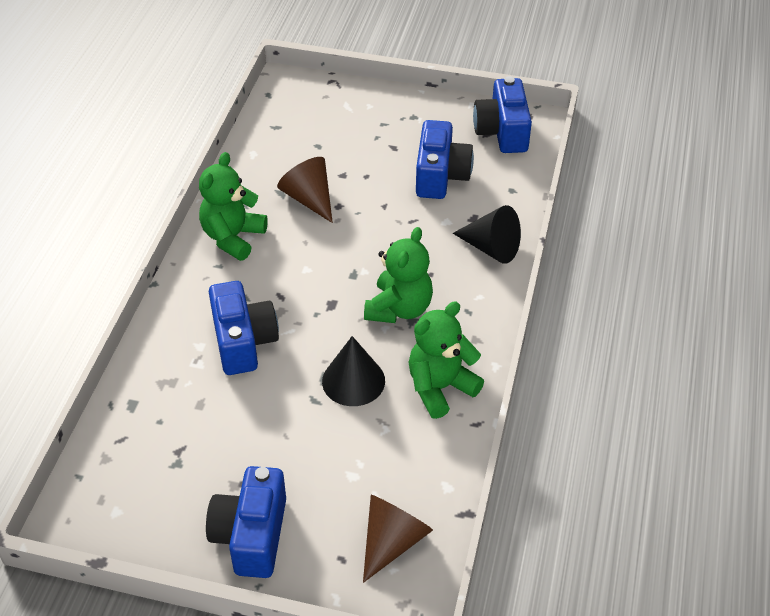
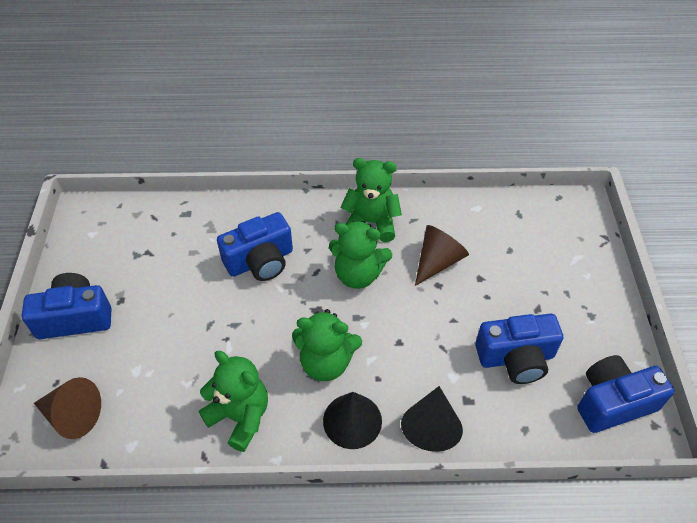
camera: 75 degrees right, 5 degrees up
(299, 262) = (358, 274): none -> green teddy bear
(353, 381) = (235, 347): black cone -> black cone (352, 420)

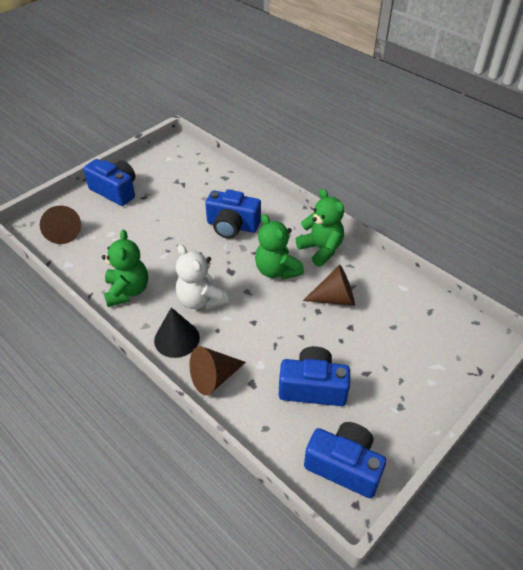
camera: 45 degrees right, 5 degrees down
(326, 362) = (201, 300): green teddy bear -> white teddy bear
(431, 425) = (214, 377): black cone -> brown cone
(516, 358) = (313, 387): blue camera -> blue camera turned 150 degrees clockwise

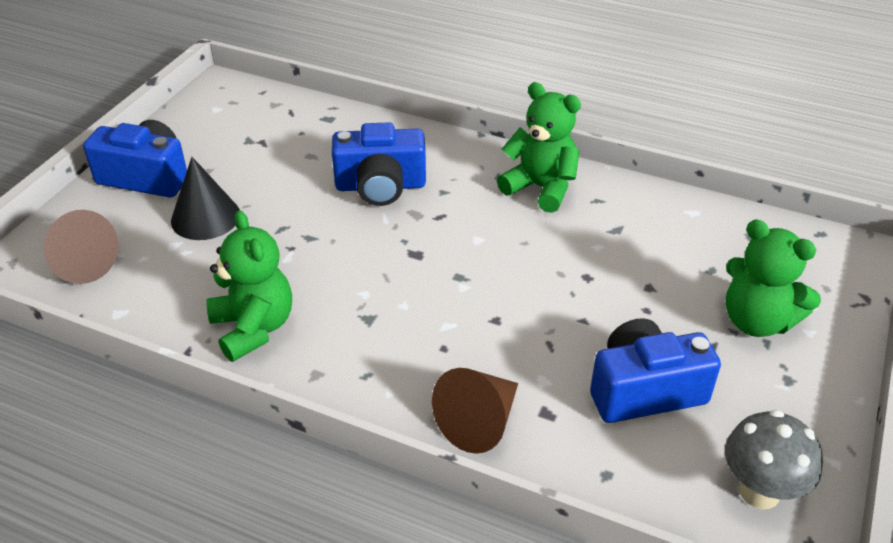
camera: 20 degrees left, 5 degrees down
(177, 339) = (382, 380): black cone -> black cone (205, 217)
(201, 300) = (390, 309): white teddy bear -> none
(277, 270) = (489, 234): green teddy bear -> green teddy bear (756, 321)
(335, 298) = (602, 252): brown cone -> none
(344, 466) = (759, 492): blue camera -> grey mushroom

